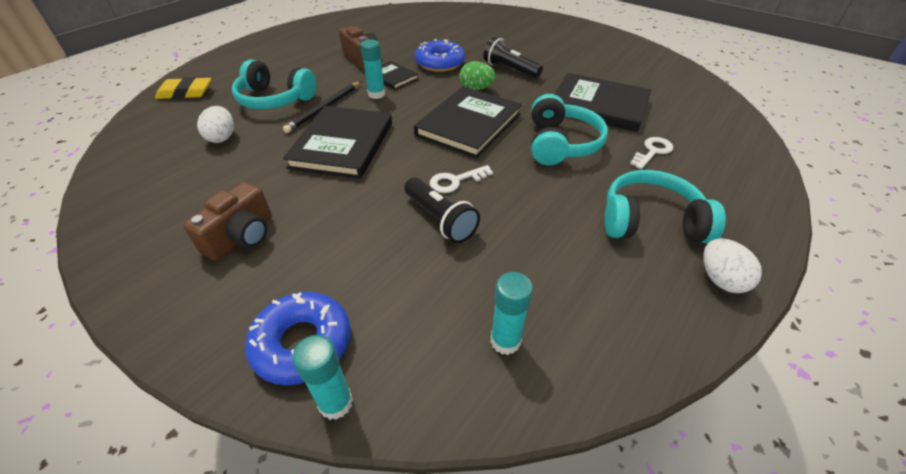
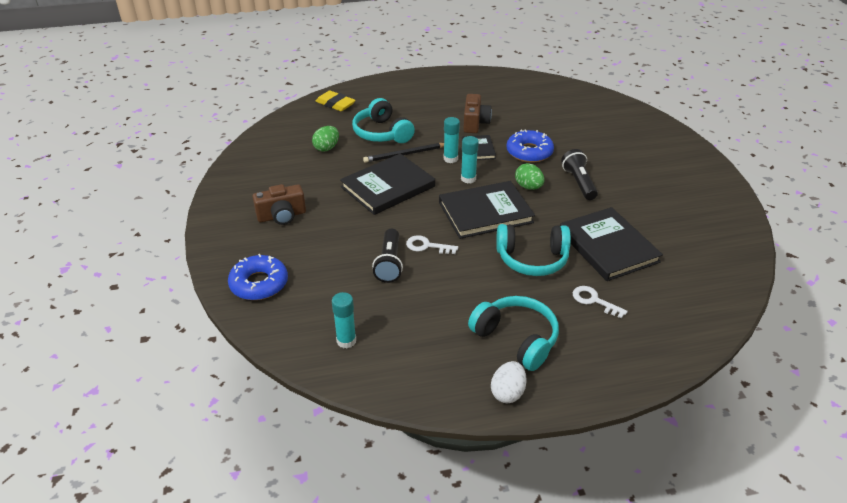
camera: 40 degrees right, 5 degrees down
(222, 137) = (326, 148): white egg -> green egg
(336, 403) = (248, 316): turquoise glue stick -> turquoise glue stick (468, 179)
(561, 144) = (532, 259): turquoise headphones -> turquoise headphones turned 45 degrees clockwise
(652, 151) = (594, 301): white key -> white key turned 135 degrees counterclockwise

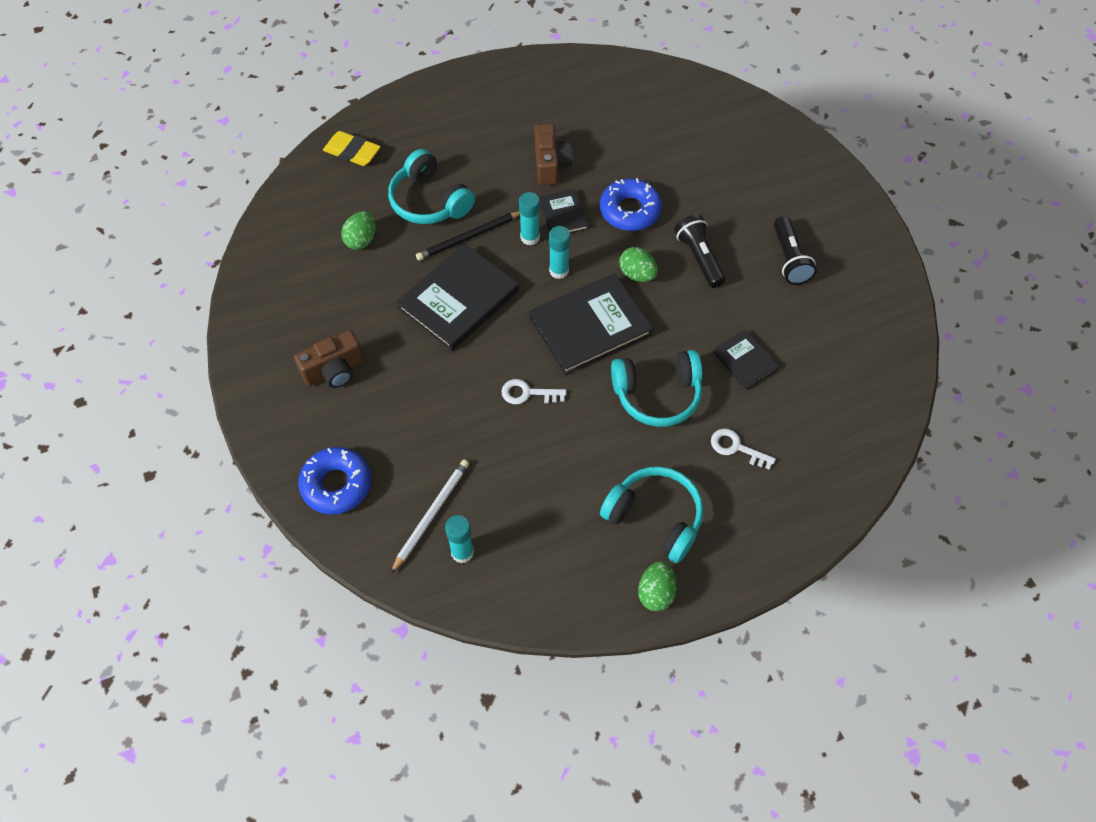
camera: 10 degrees left, 20 degrees up
(328, 312) = (431, 514): none -> white pencil
(389, 264) = (487, 428): black flashlight -> black flashlight (789, 259)
(507, 392) = (656, 593): white egg -> green egg
(608, 246) = (745, 361): black book -> black book, size x0.53

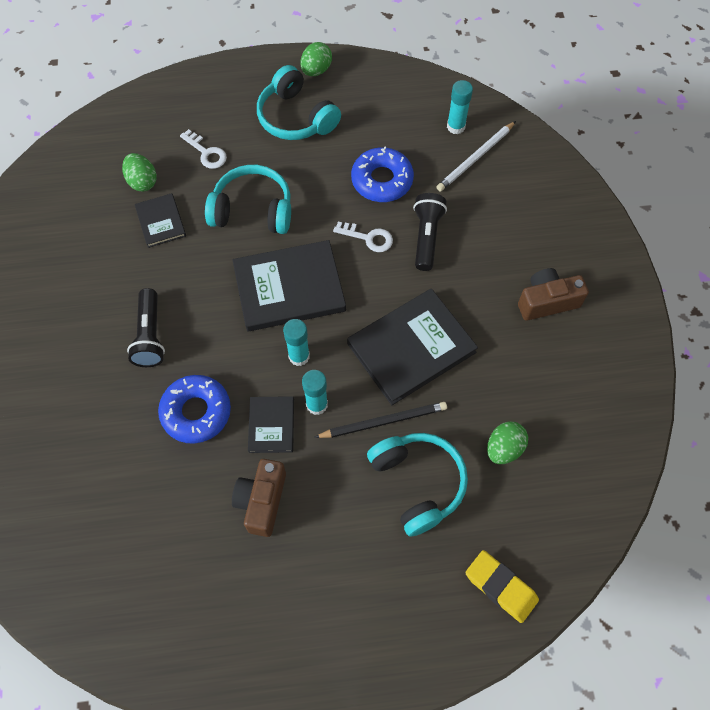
camera: 165 degrees left, 5 degrees up
(336, 484) = (553, 198): blue donut -> blue donut (382, 180)
(637, 274) = (221, 332): green egg -> green egg (142, 181)
(789, 259) = (61, 312): black flashlight -> black flashlight (426, 237)

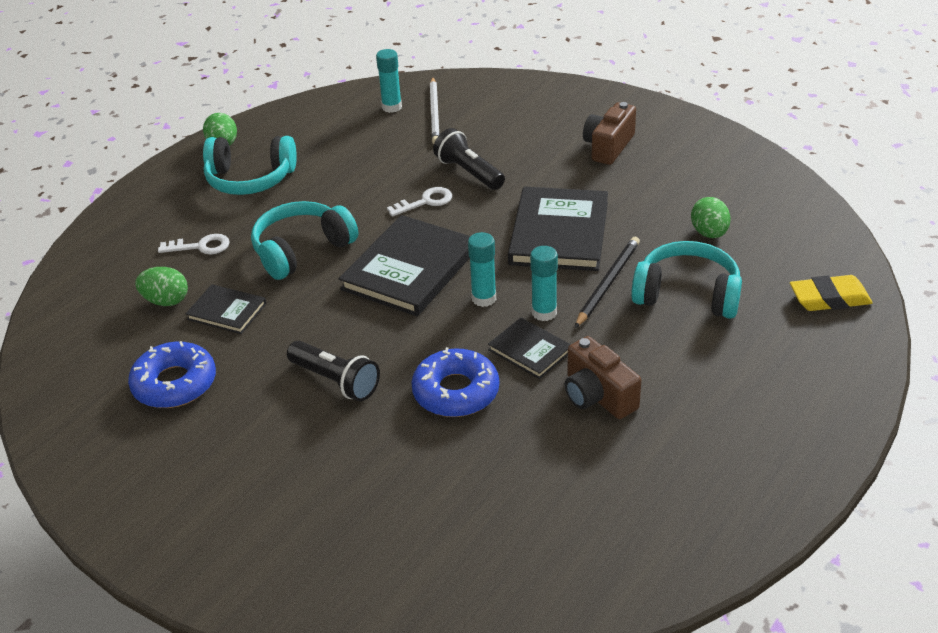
camera: 45 degrees left, 25 degrees down
(382, 180) = (382, 167): blue donut -> blue donut (174, 384)

